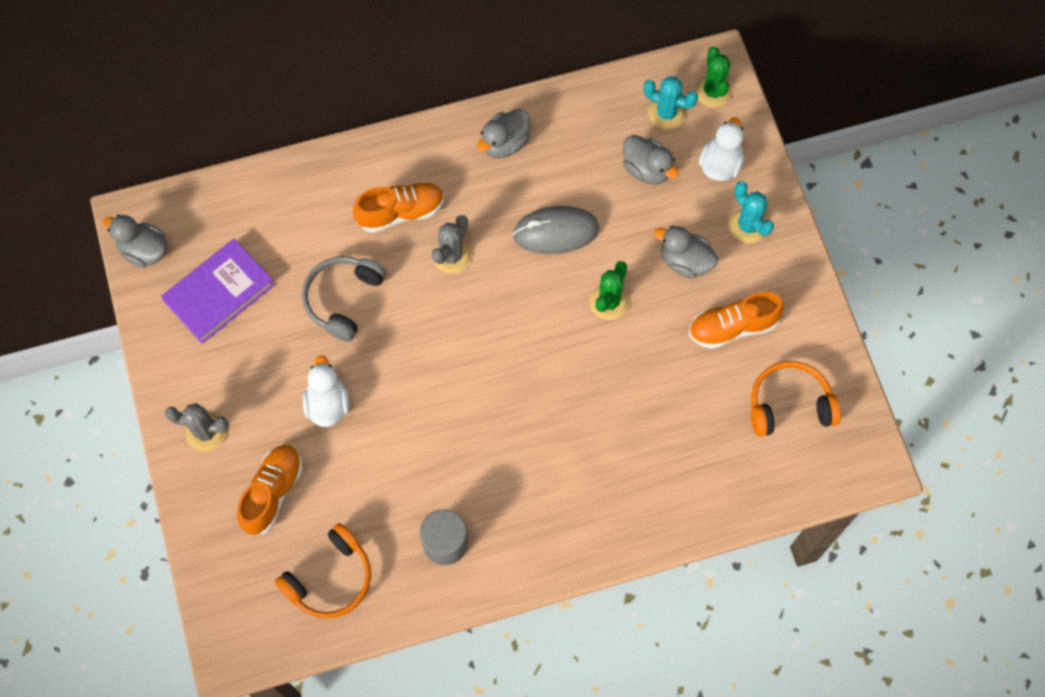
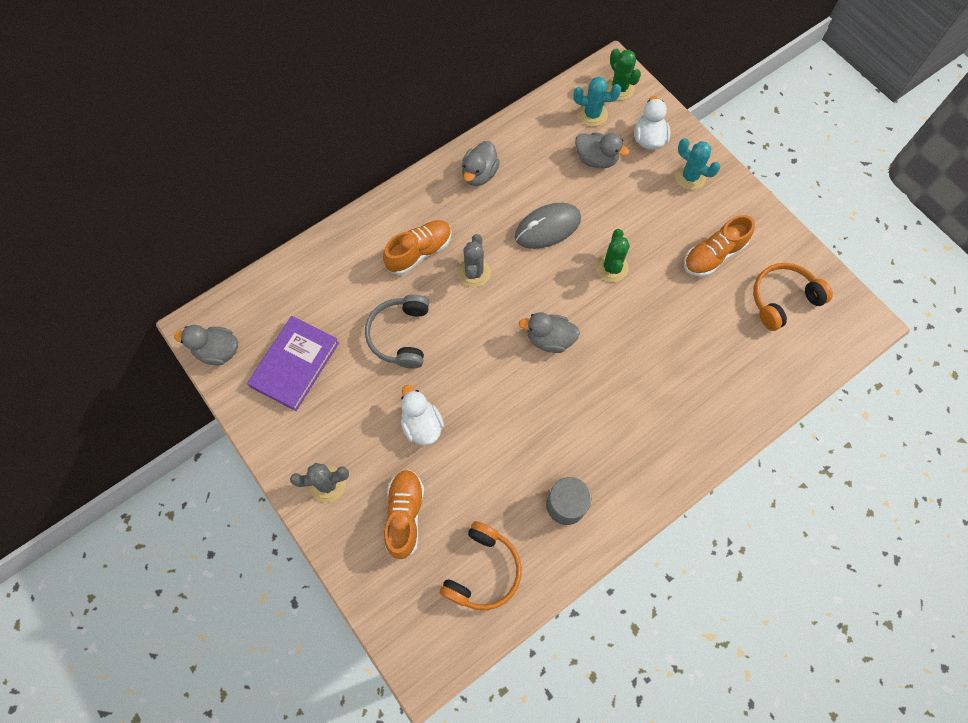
camera: 20 degrees left, 0 degrees up
(685, 261) = (655, 218): grey duck -> grey duck (549, 339)

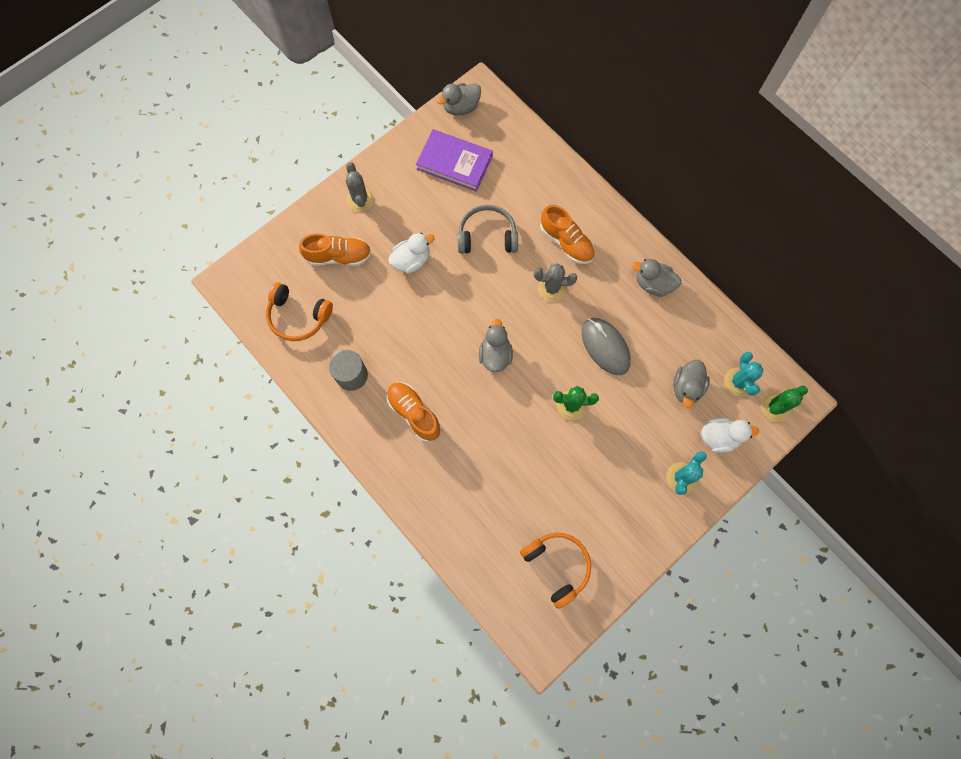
camera: 85 degrees right, 5 degrees up
(218, 351) = (461, 107): grey duck -> grey duck turned 120 degrees counterclockwise
(713, 255) = (596, 499): orange shoe -> orange shoe (414, 413)

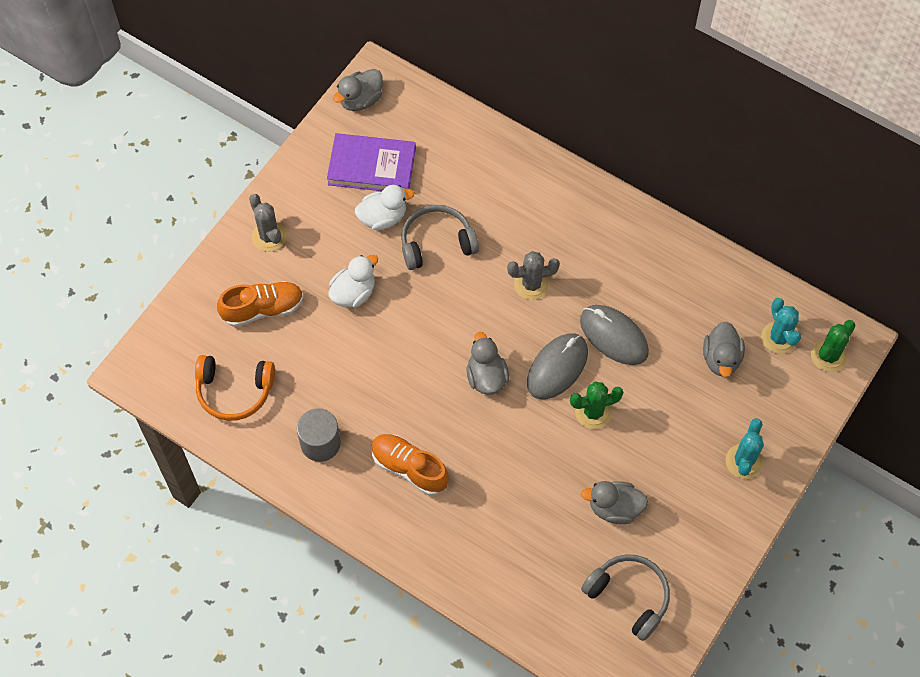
camera: 15 degrees left, 10 degrees down
(553, 361) = (557, 367): none -> grey mouse
(557, 566) = (629, 597): orange headphones -> grey headphones
(566, 242) = (533, 227): orange shoe -> none
(653, 284) = (649, 251): grey duck -> grey duck (614, 508)
(719, 437) = (774, 405): white duck -> white duck (383, 218)

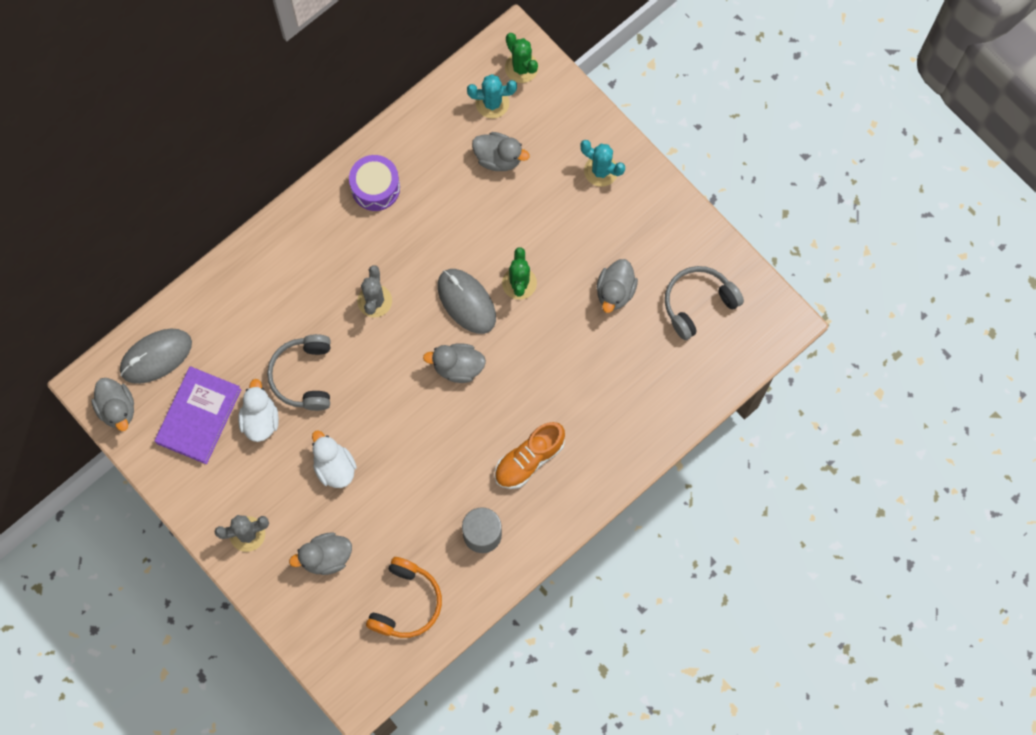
camera: 75 degrees left, 10 degrees up
(263, 309) = (326, 557): orange shoe -> grey duck
(613, 336) = (449, 243): grey mouse -> grey mouse (156, 357)
(649, 255) = (375, 187): none -> purple drum

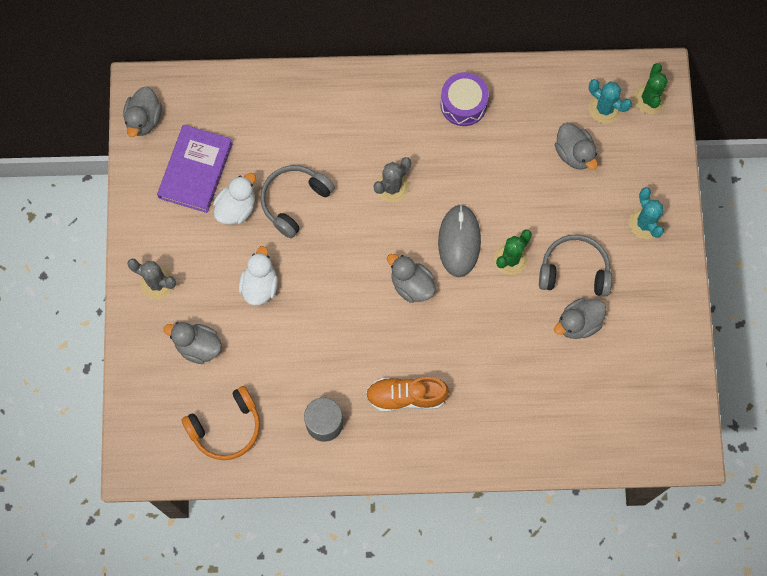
camera: 40 degrees right, 0 degrees up
(156, 357) = (202, 103): grey mouse -> none
(199, 416) = (195, 170): purple book -> purple book turned 45 degrees counterclockwise
(698, 303) = (635, 383): grey headphones -> grey headphones (574, 270)

